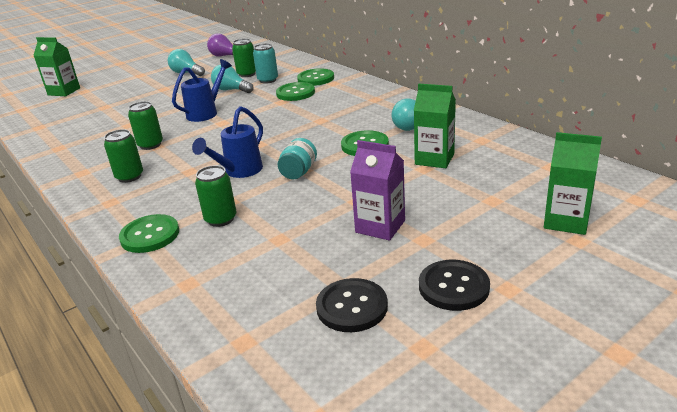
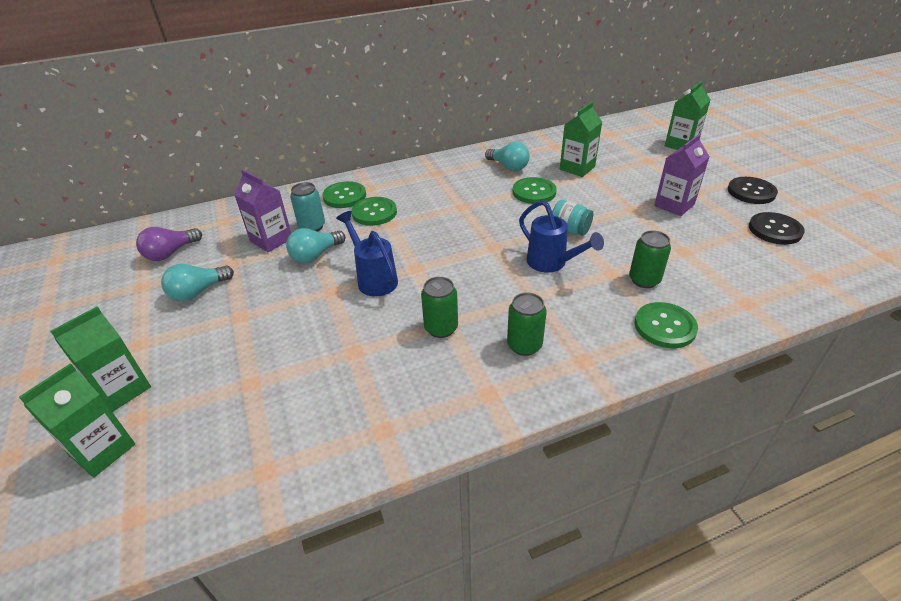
camera: 75 degrees left, 10 degrees up
(104, 82) = (122, 389): none -> green carton
(247, 74) = (271, 240): green can -> purple carton

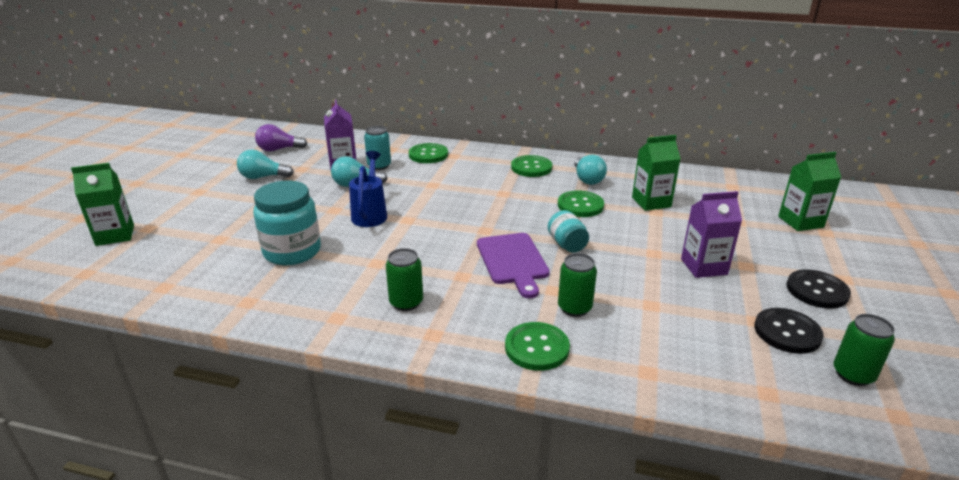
camera: 35 degrees right, 10 degrees down
(122, 389) = (161, 211): green carton -> none
(352, 354) = (292, 251): none -> turquoise jar
(374, 213) = (433, 173): green button -> green button (531, 167)
(441, 328) = (367, 264): green can -> green can (853, 374)
(552, 264) = (513, 261): blue watering can -> purple cutting board

